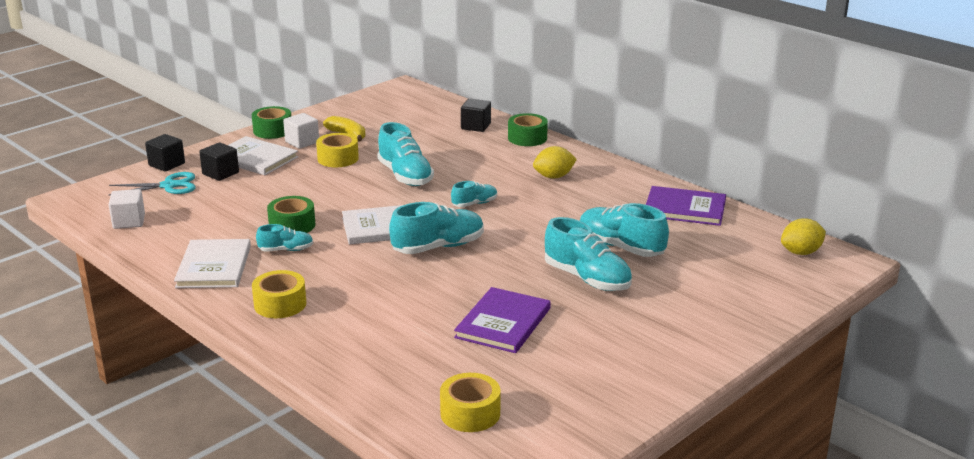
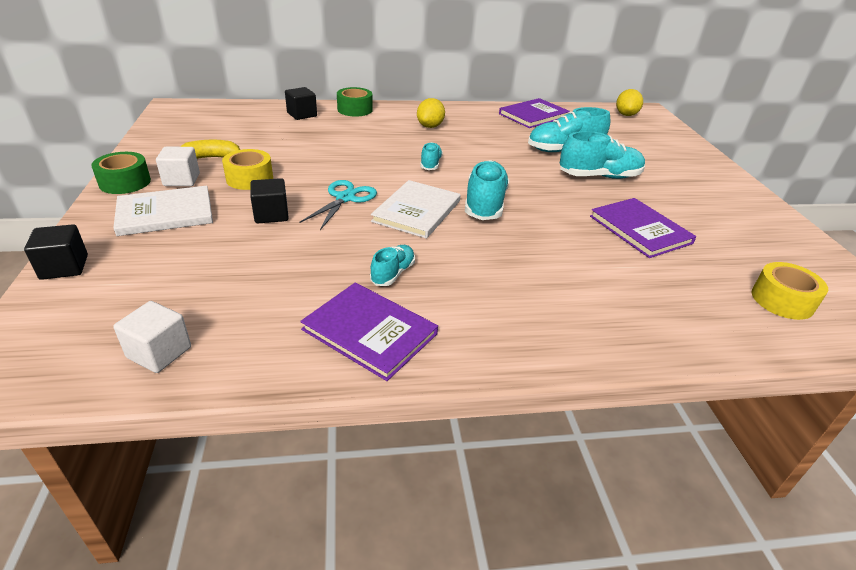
camera: 55 degrees left, 10 degrees up
(169, 186) = (121, 286): turquoise scissors -> turquoise scissors (345, 198)
(214, 266) = (370, 331): white book -> purple book
(220, 173) = (158, 244): black cube -> black cube (271, 214)
(280, 304) = (504, 321): yellow tape -> none
(292, 225) = (345, 250): green tape -> none
(405, 176) = (337, 167): turquoise shoe -> none

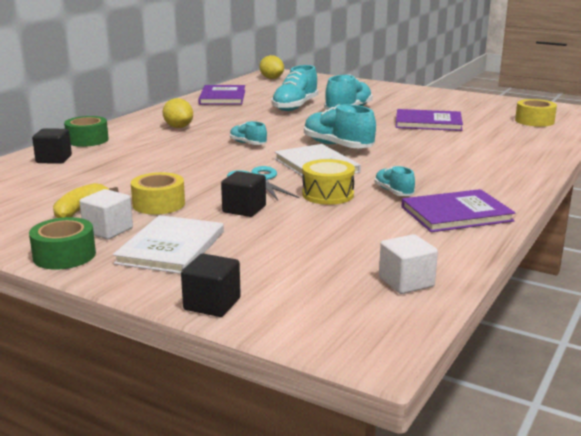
camera: 50 degrees left, 15 degrees down
(346, 241) = (327, 194): none -> yellow drum

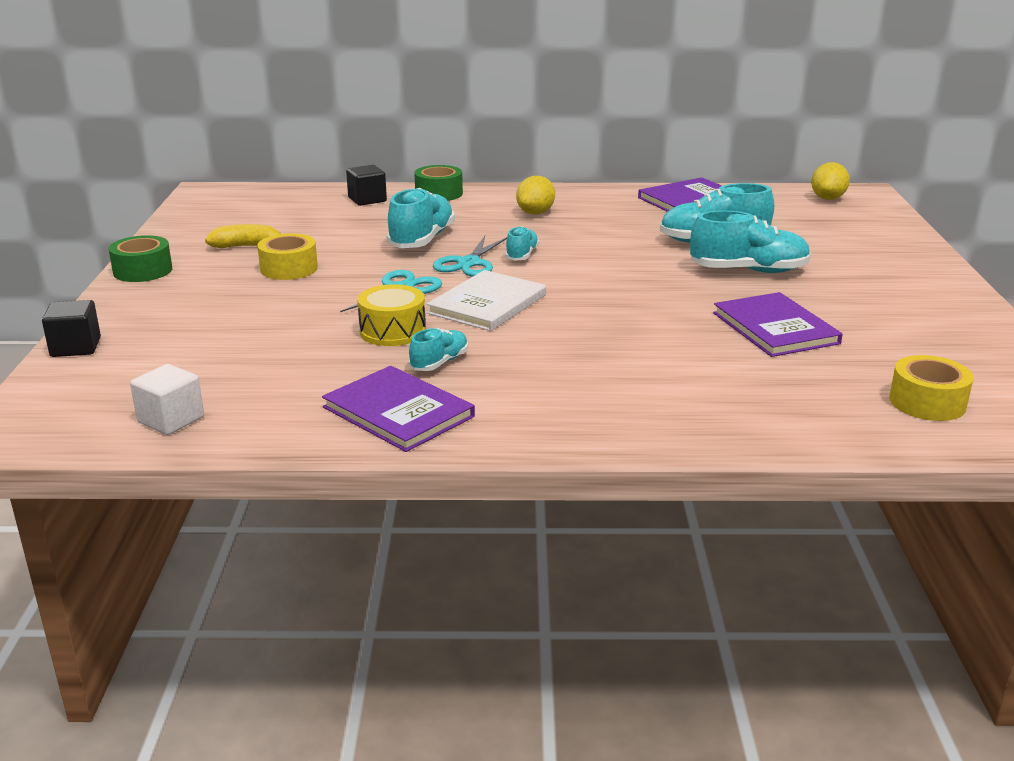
camera: 60 degrees right, 5 degrees up
(108, 230) = (208, 269): white cube -> none
(171, 247) = (187, 301): white book -> none
(239, 157) = (469, 263): none -> turquoise scissors
(244, 209) = (309, 304): black cube -> none
(337, 146) = (578, 298): turquoise shoe -> turquoise shoe (422, 240)

